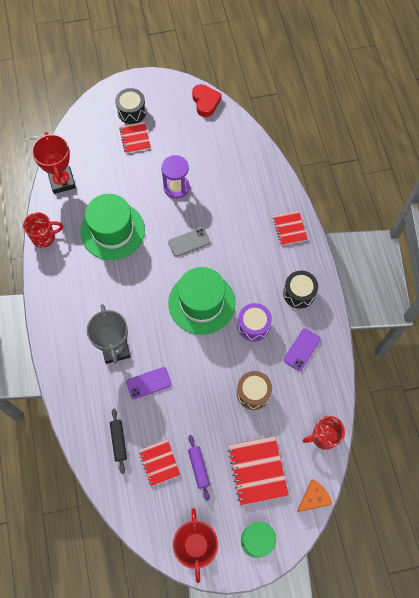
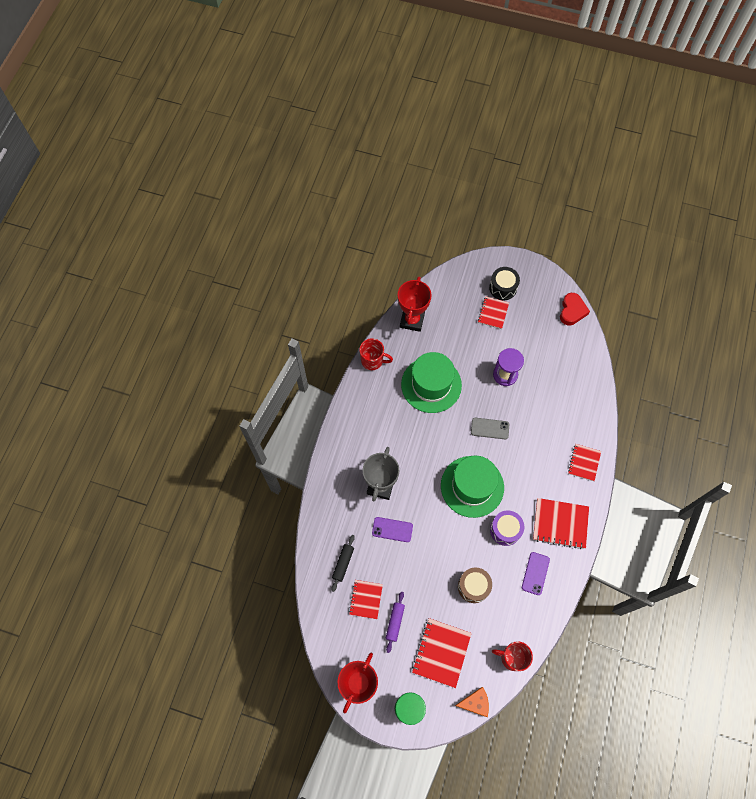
camera: 30 degrees right, 0 degrees up
(299, 293) = (560, 524): black drum -> red notebook
(302, 349) = (535, 573): purple phone -> purple phone turned 45 degrees counterclockwise

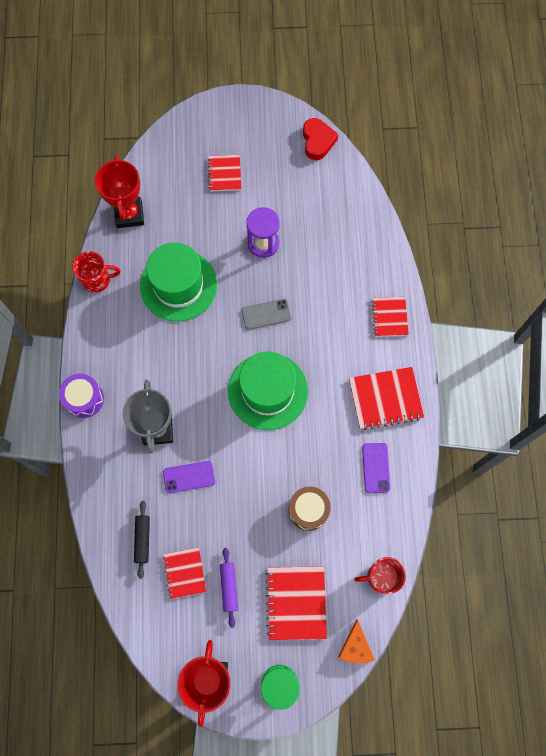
camera: 20 degrees left, 5 degrees up
(475, 703) = (355, 647): orange cheese -> orange cheese turned 120 degrees clockwise
(503, 288) = (226, 139): black drum -> none
(505, 530) = (324, 429): purple drum -> purple drum (84, 399)

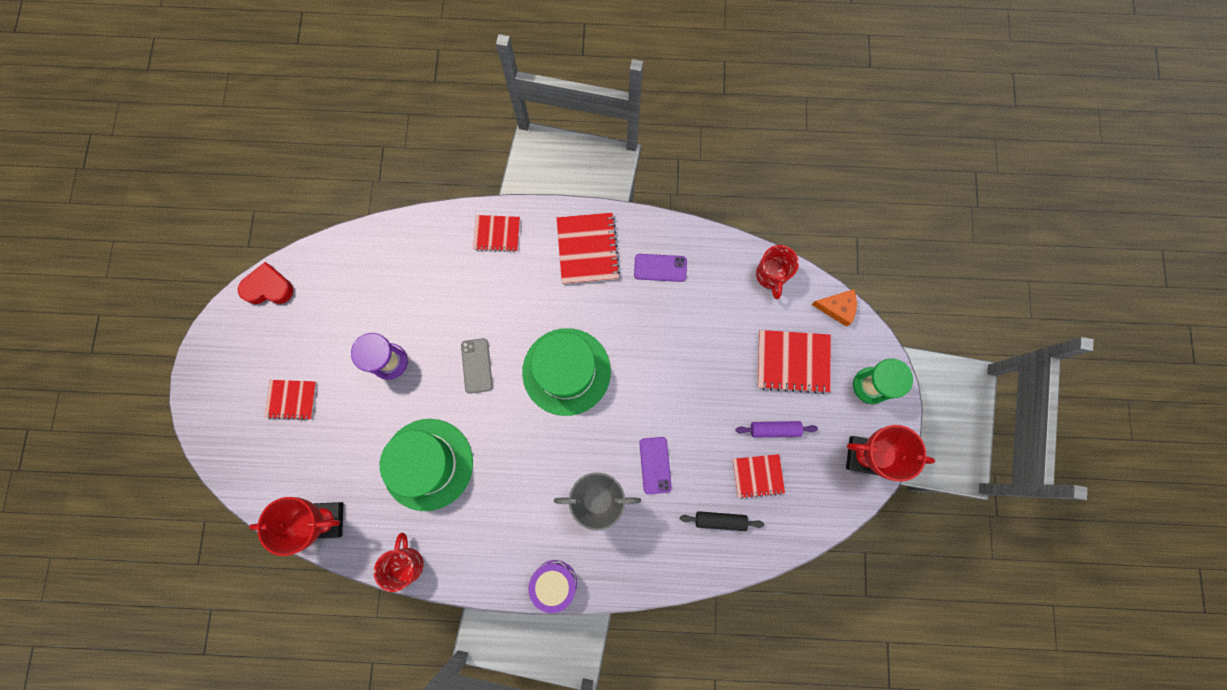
camera: 85 degrees left, 5 degrees up
(308, 510) = (699, 340): brown drum -> none

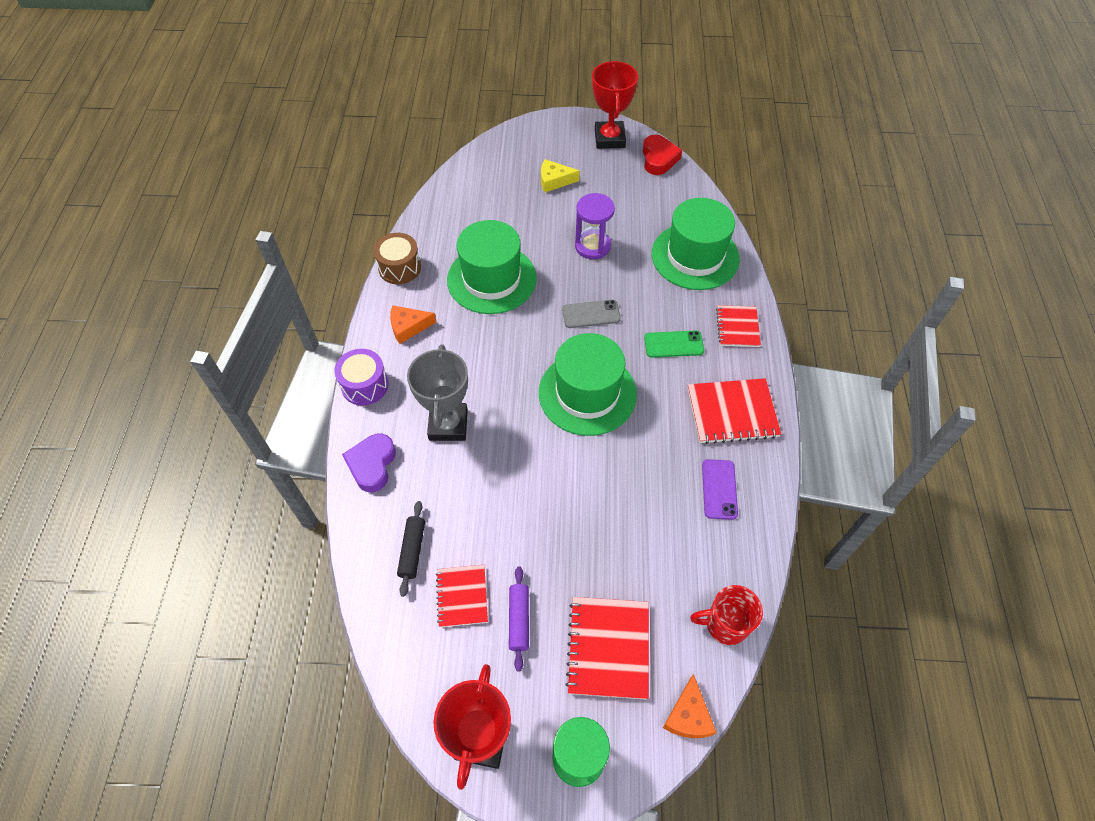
camera: 90 degrees right, 20 degrees down
(292, 400) = (554, 180): red notebook -> yellow cheese
(326, 520) = (445, 210): red trophy -> red trophy (609, 139)
(407, 563) = (399, 268): red mug -> brown drum
(409, 263) = (695, 256): none -> green hat
(485, 546) = (408, 327): none -> orange cheese
(514, 292) = (673, 344): none -> green phone
(640, 565) = (372, 465): none -> purple heart
(655, 465) = (481, 481): purple phone -> none

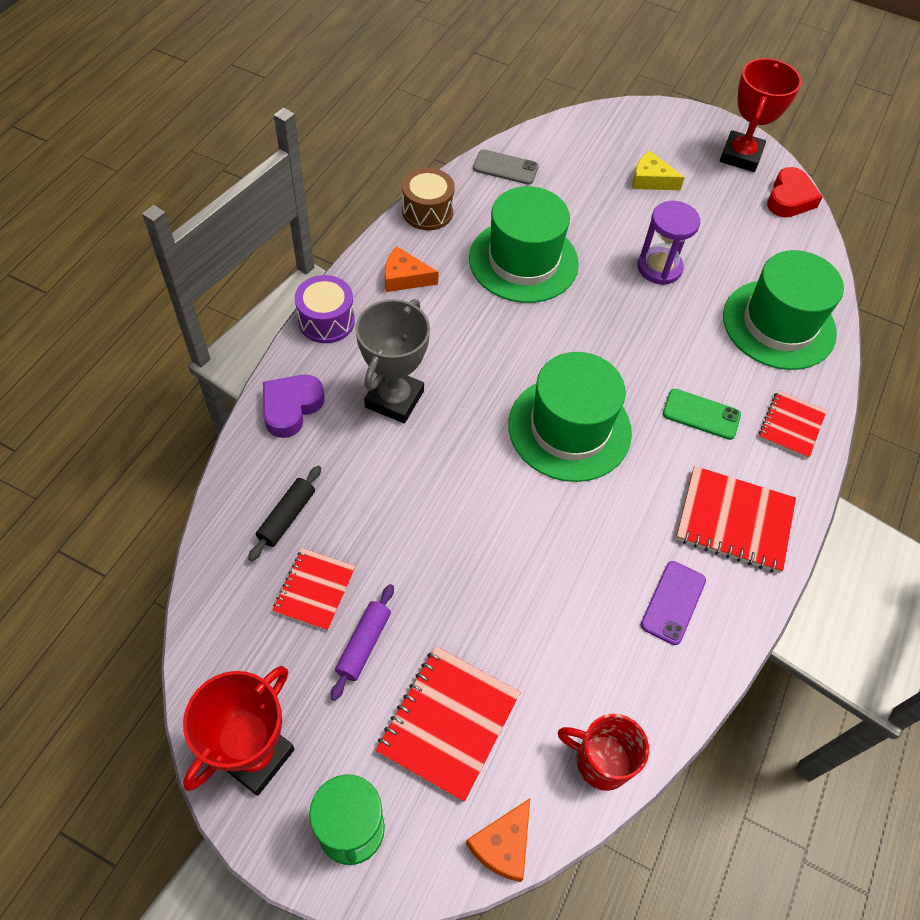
camera: 20 degrees right, 0 degrees up
(591, 314) = (618, 342): grey phone -> grey phone (505, 168)

